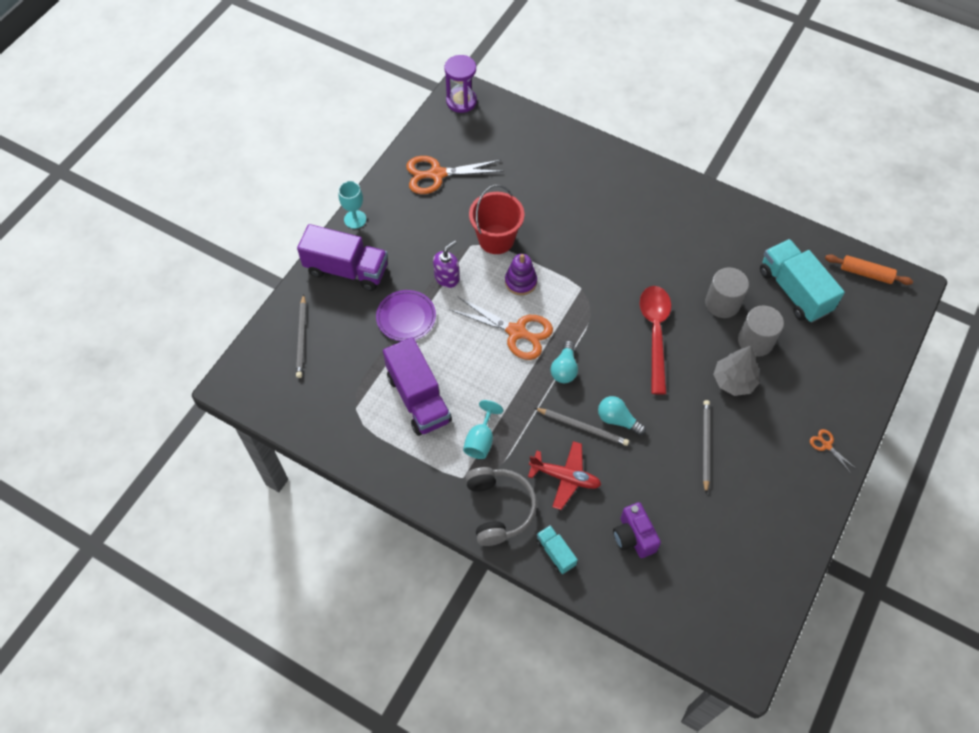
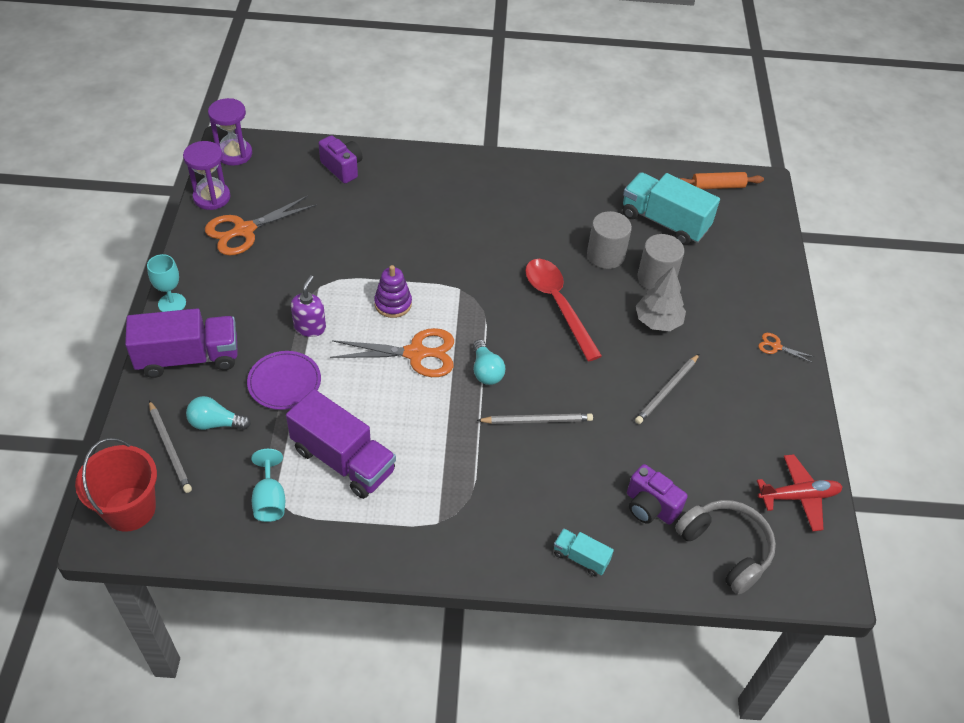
camera: 30 degrees left, 10 degrees down
(426, 136) = (212, 197): none -> purple hourglass
(481, 440) = (437, 476): turquoise goblet -> turquoise goblet (270, 500)
(496, 239) = (344, 272): red bucket -> red bucket (130, 509)
(499, 509) = (495, 538): grey headphones -> grey headphones (725, 549)
(541, 143) = (342, 168): none -> purple camera
(565, 477) = (547, 477): red plane -> red plane (798, 496)
(617, 420) = (568, 399): turquoise light bulb -> turquoise light bulb (215, 423)
(705, 445) = (667, 390): grey pencil -> grey pencil turned 120 degrees counterclockwise

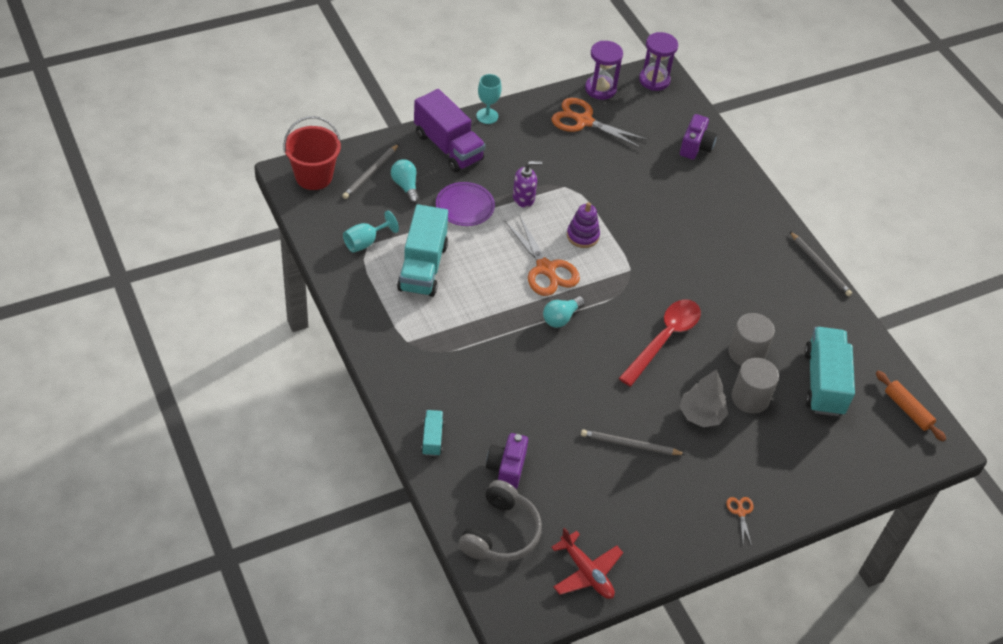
camera: 60 degrees right, 0 degrees up
(343, 460) = (423, 267): purple truck -> turquoise truck
(536, 420) = (537, 367): grey pencil -> grey pencil (820, 265)

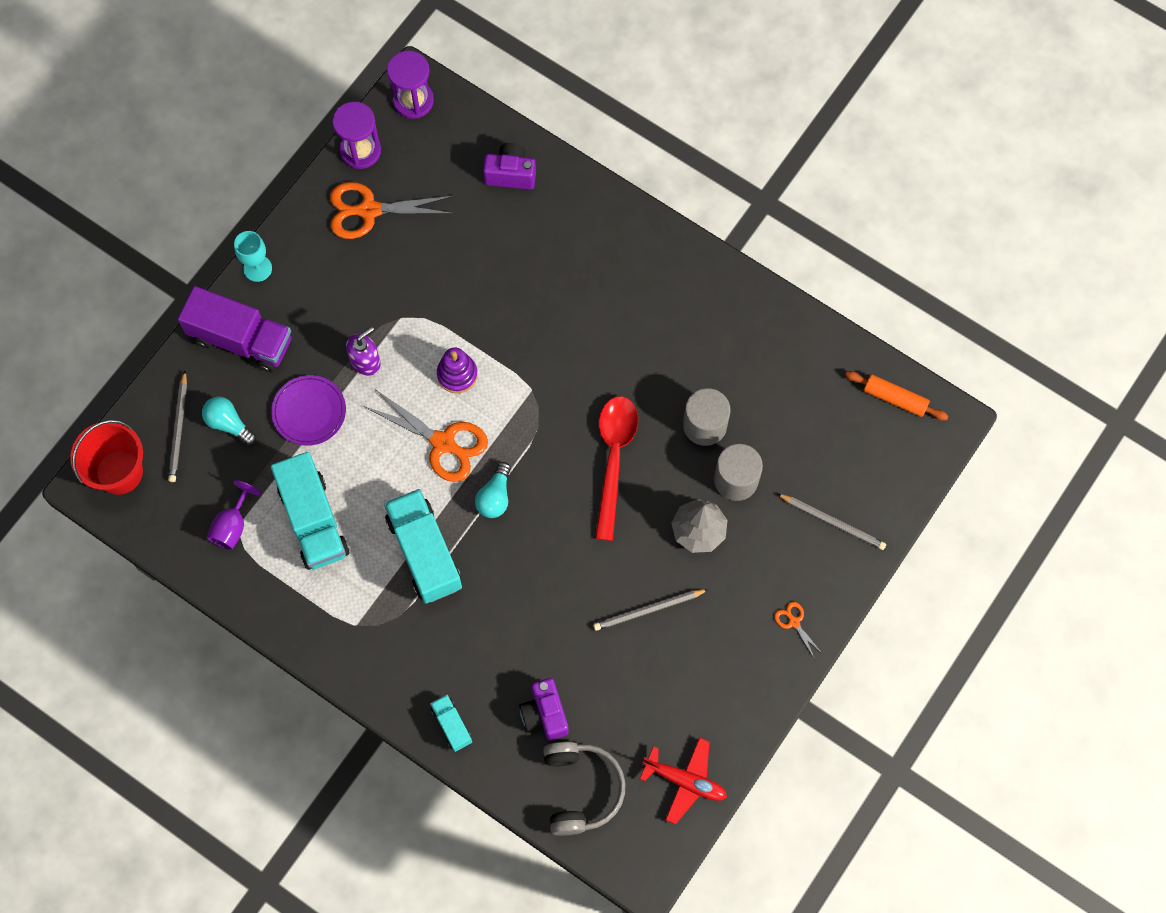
camera: 25 degrees left, 20 degrees up
(365, 242) = (232, 526): turquoise goblet -> purple goblet
(695, 147) = (510, 174): purple camera -> purple camera turned 75 degrees counterclockwise
(820, 265) = (723, 263): grey pencil -> grey pencil (832, 522)
(823, 383) = (798, 415): turquoise truck -> turquoise truck (424, 553)

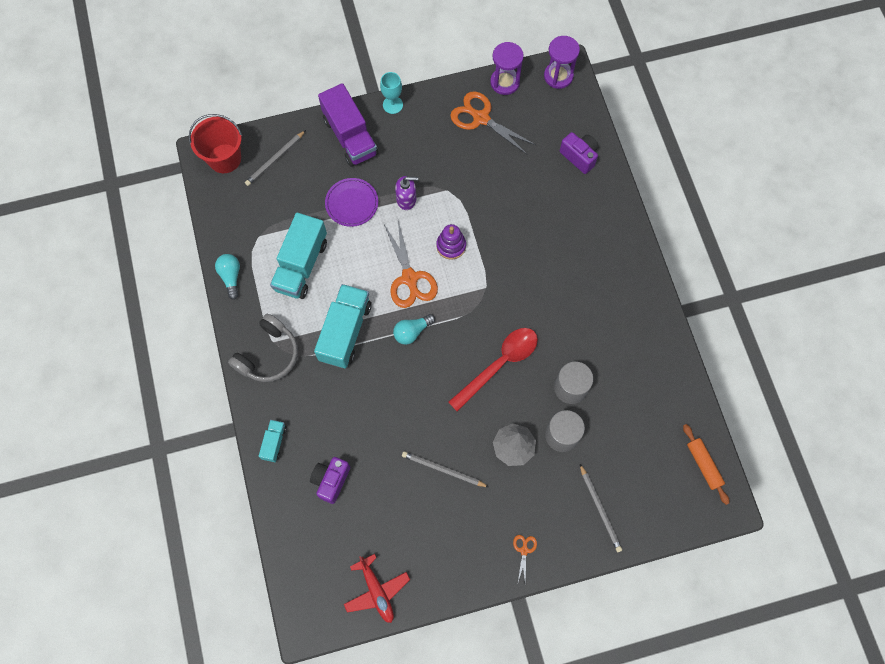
camera: 40 degrees right, 0 degrees up
(228, 423) = (303, 177): turquoise light bulb -> turquoise light bulb (231, 277)
(232, 526) = (256, 234): purple goblet -> none
(580, 789) = (312, 542): grey headphones -> grey headphones (268, 355)

